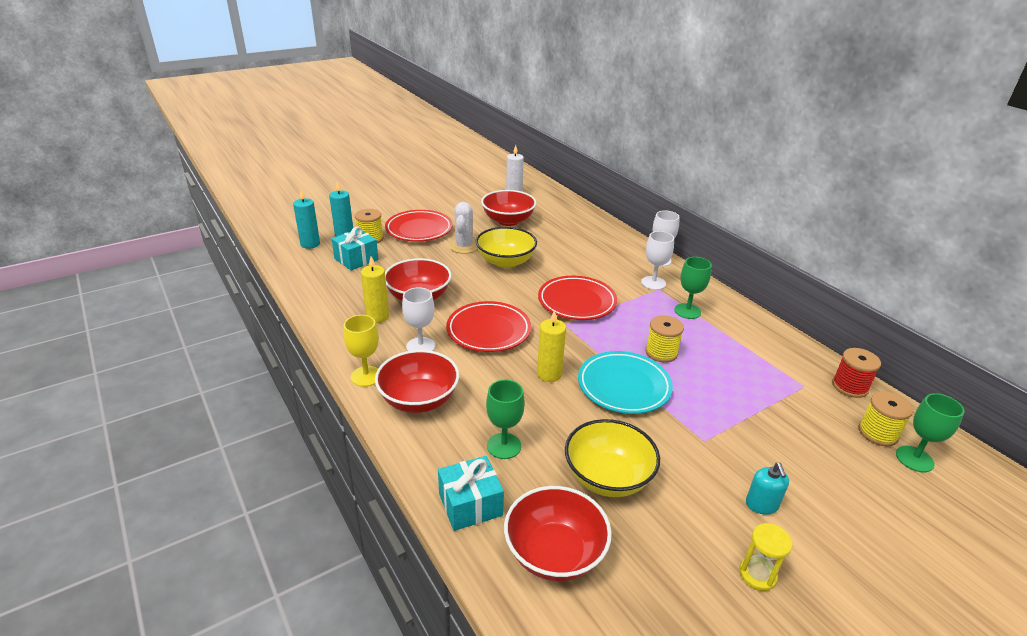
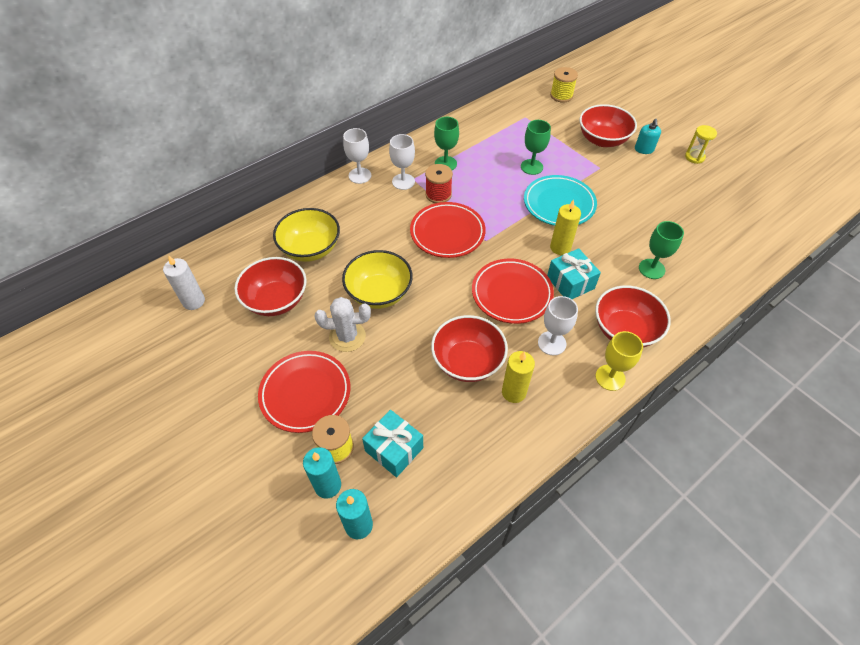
camera: 95 degrees left, 20 degrees up
(470, 504) = (713, 281): turquoise gift -> turquoise gift (570, 283)
(554, 553) = (726, 237): red bowl -> red bowl (602, 140)
(608, 477) = (655, 213): yellow bowl -> yellow bowl (310, 249)
(661, 352) = (509, 182): yellow spool -> none
(762, 504) = (644, 149): turquoise soap dispenser -> turquoise soap dispenser turned 105 degrees clockwise
(850, 386) = (519, 98): red spool -> red spool (438, 194)
(914, 459) = (578, 87): green goblet -> green goblet (531, 167)

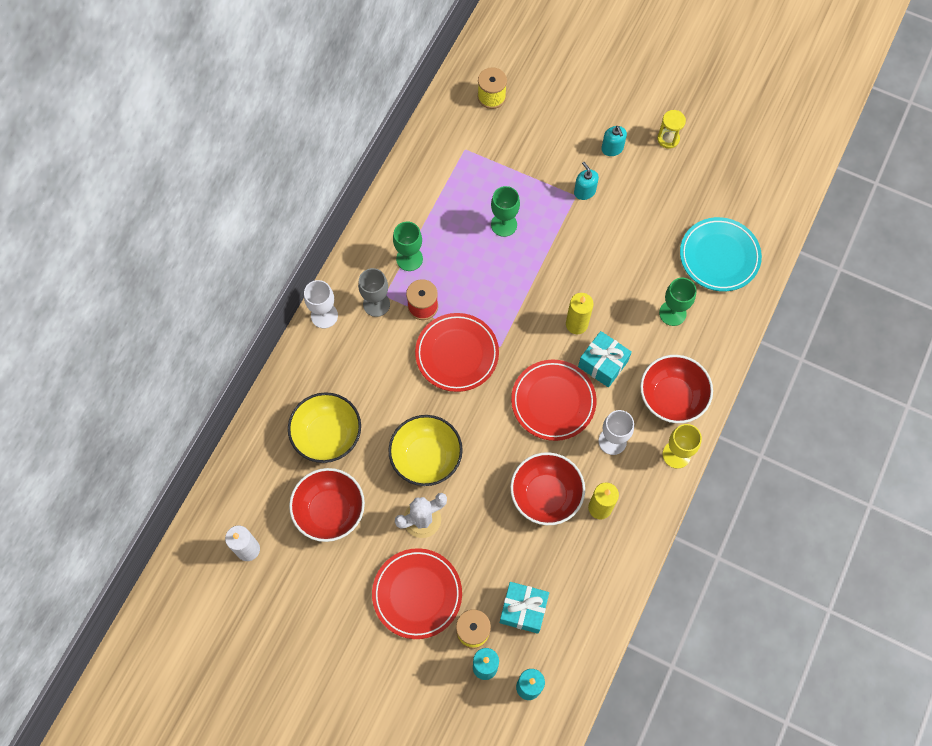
camera: 25 degrees left, 15 degrees up
(403, 181) = (376, 304): white goblet -> grey goblet
(559, 204) = (553, 266): turquoise plate -> turquoise plate (719, 256)
(602, 140) = (563, 151): red bowl -> none
(608, 167) = (584, 191): none -> turquoise soap dispenser

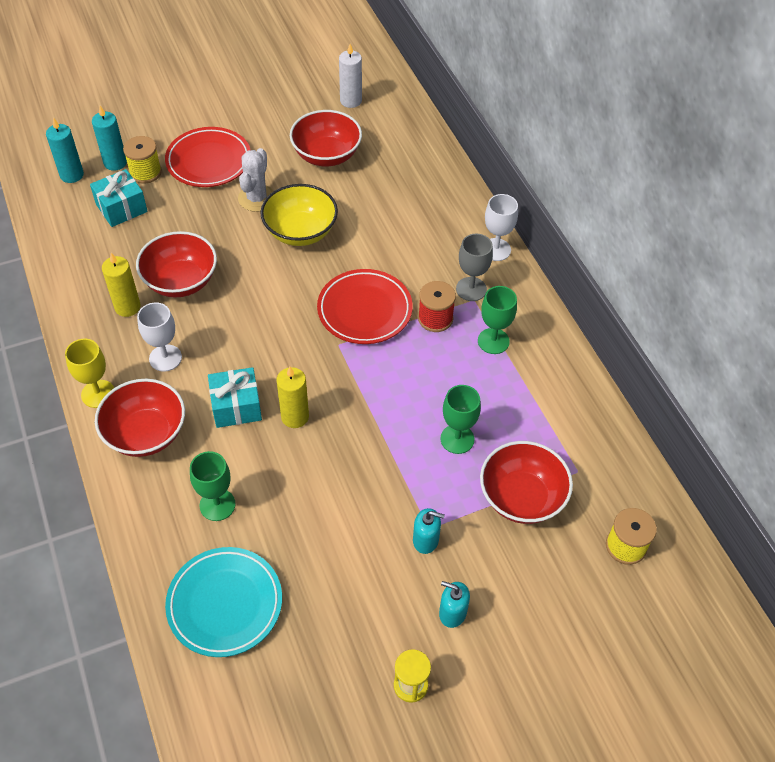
camera: 130 degrees right, 15 degrees down
(327, 435) = (387, 189): yellow bowl -> none
(510, 165) = (521, 497): none -> red bowl
(553, 401) = (247, 344): red plate -> none

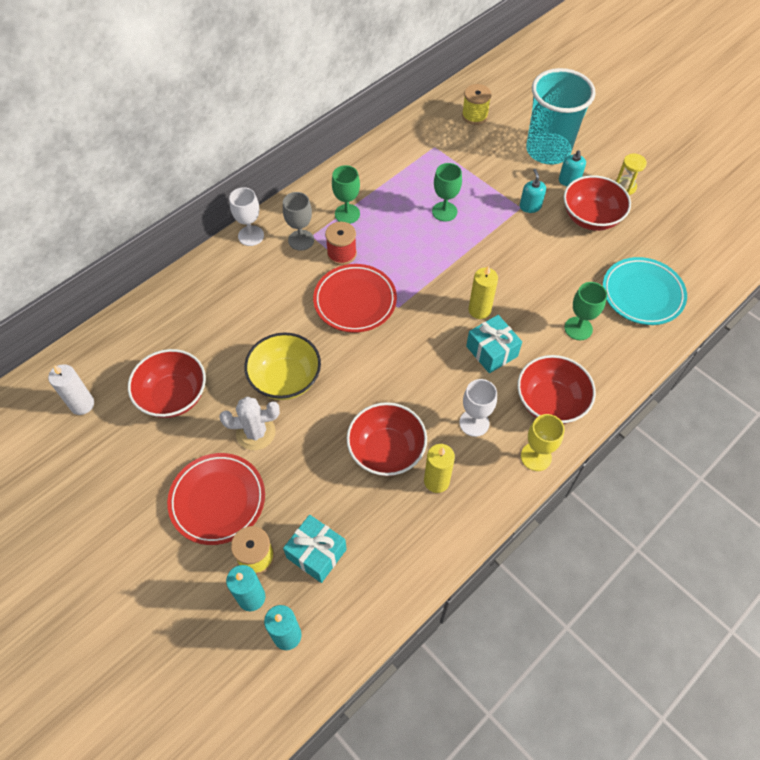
camera: 110 degrees left, 5 degrees up
(521, 497) = (470, 168): red bowl -> red bowl (591, 217)
(522, 613) = (548, 150): none -> turquoise cup

